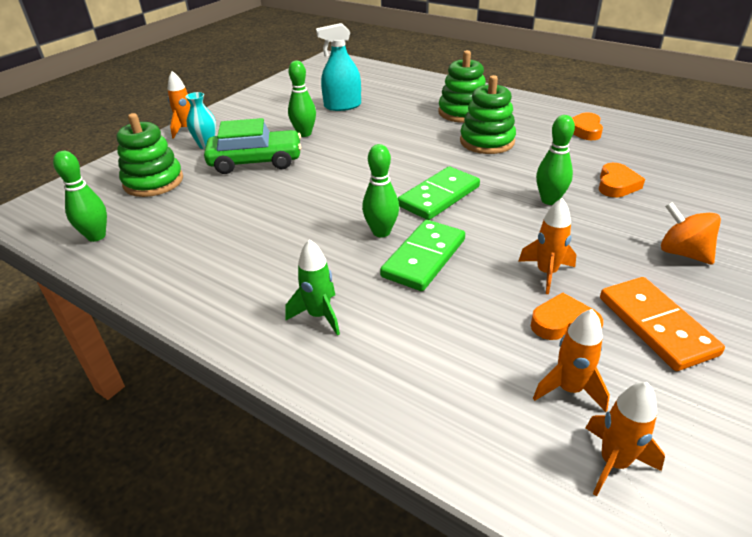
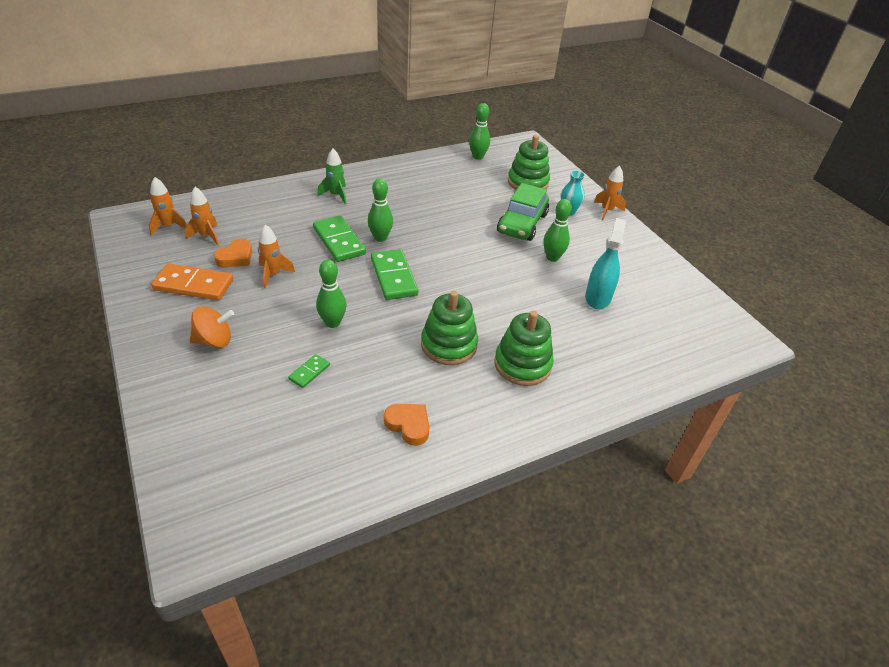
camera: 115 degrees right, 5 degrees up
(616, 185) = (309, 372): orange heart -> green domino

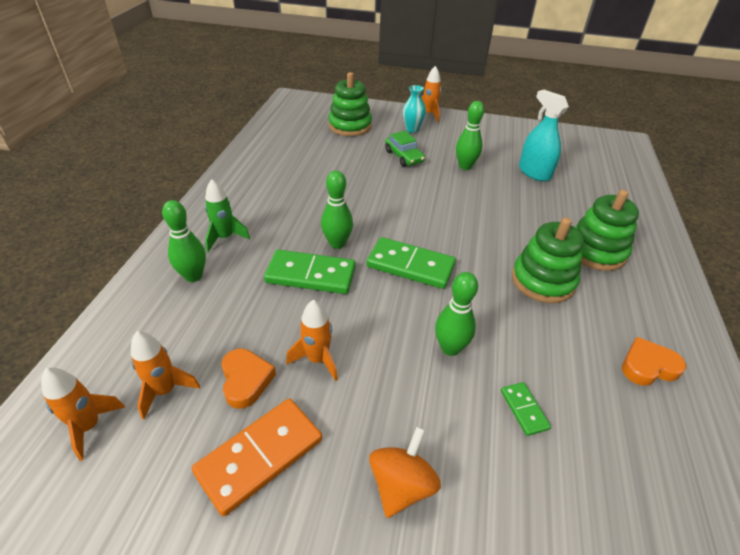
camera: 50 degrees left, 0 degrees up
(477, 157) = (279, 129): green bowling pin -> green bowling pin (193, 276)
(522, 223) = (404, 157): green car -> green car, size x0.62

